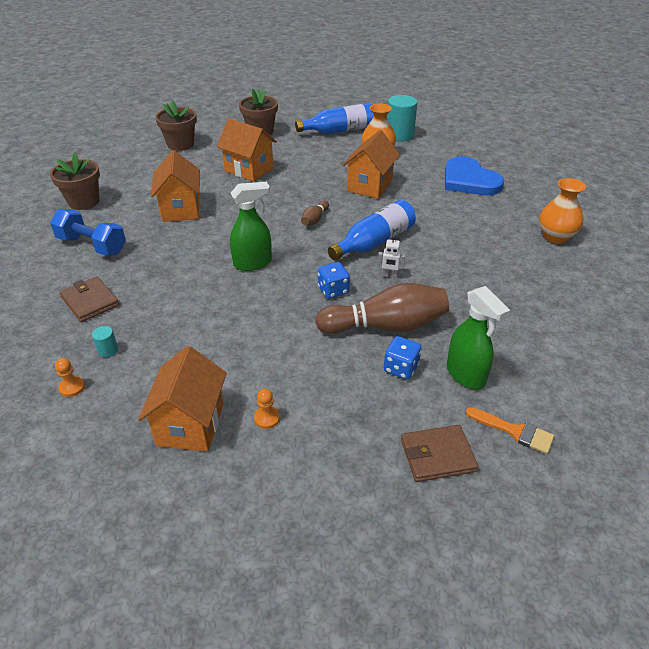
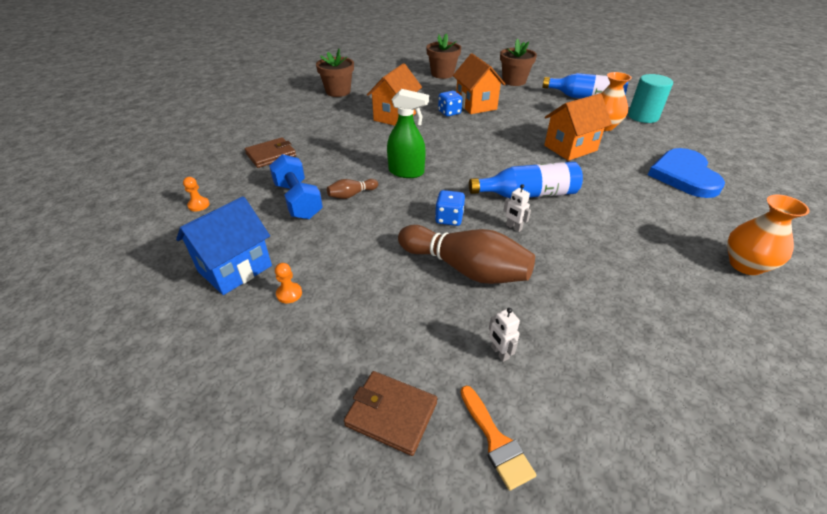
camera: 35 degrees right, 0 degrees up
(90, 301) = (271, 155): brown wallet -> brown wallet turned 60 degrees clockwise
(92, 245) = (312, 120): blue dumbbell -> blue dumbbell (298, 200)
(108, 350) = (245, 191): turquoise cylinder -> none
(190, 424) = (235, 268): orange house -> blue house
(315, 219) = (492, 158): brown bowling pin -> brown bowling pin (351, 195)
(401, 368) = (441, 312): blue dice -> blue dice (449, 112)
(466, 375) = (499, 353): green spray bottle -> white robot

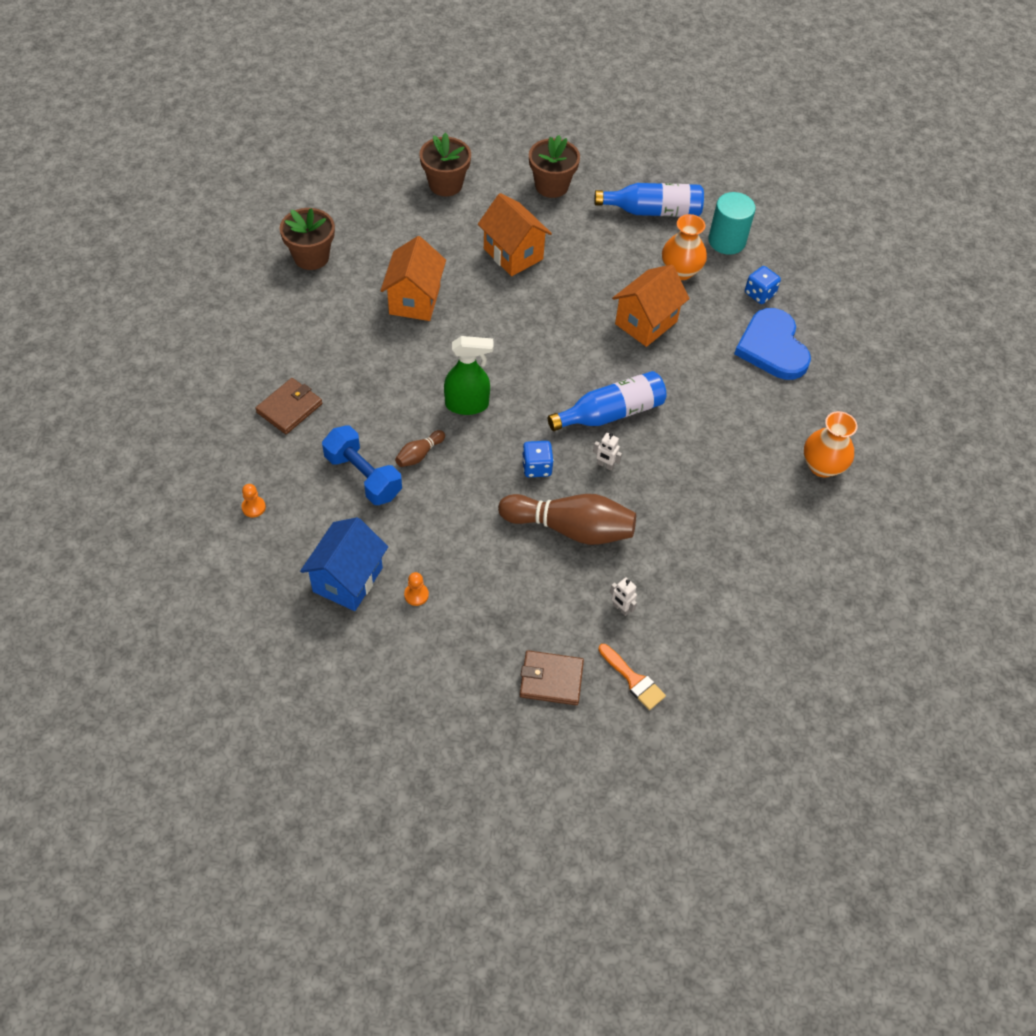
camera: 20 degrees left, 15 degrees up
(449, 112) = (483, 278): blue dice -> blue dice (759, 294)

